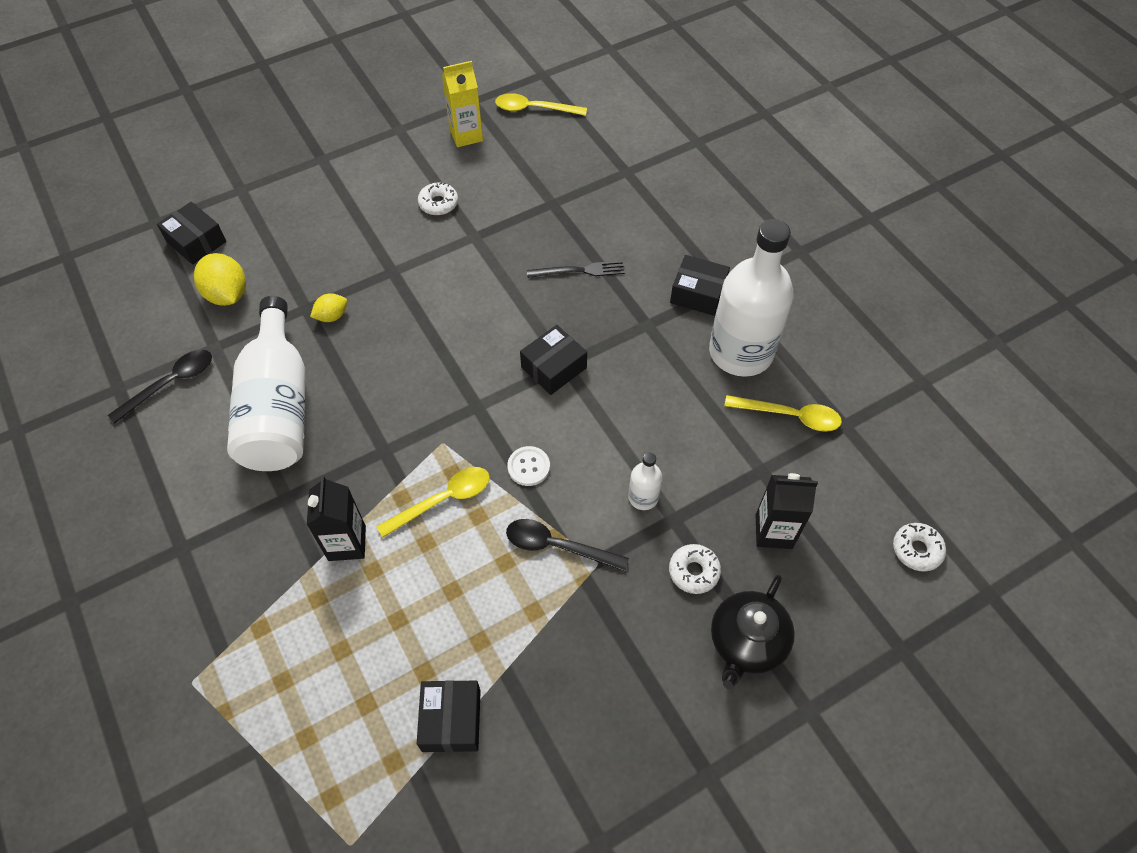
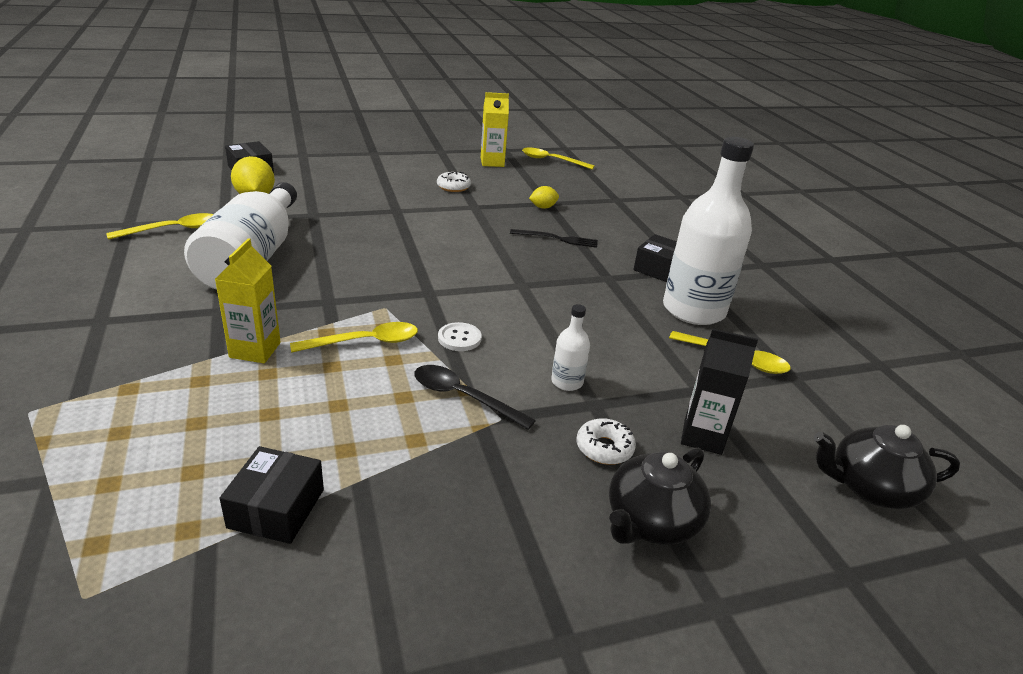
camera: 10 degrees right, 25 degrees down
(171, 384) = (173, 230): black spoon -> yellow spoon
(332, 316) = (332, 222): yellow lemon -> yellow lemon (543, 207)
(347, 543) = (255, 350): black carton -> yellow carton
(554, 367) = (511, 285): black box -> none
(916, 550) = (870, 488): white donut -> black teapot

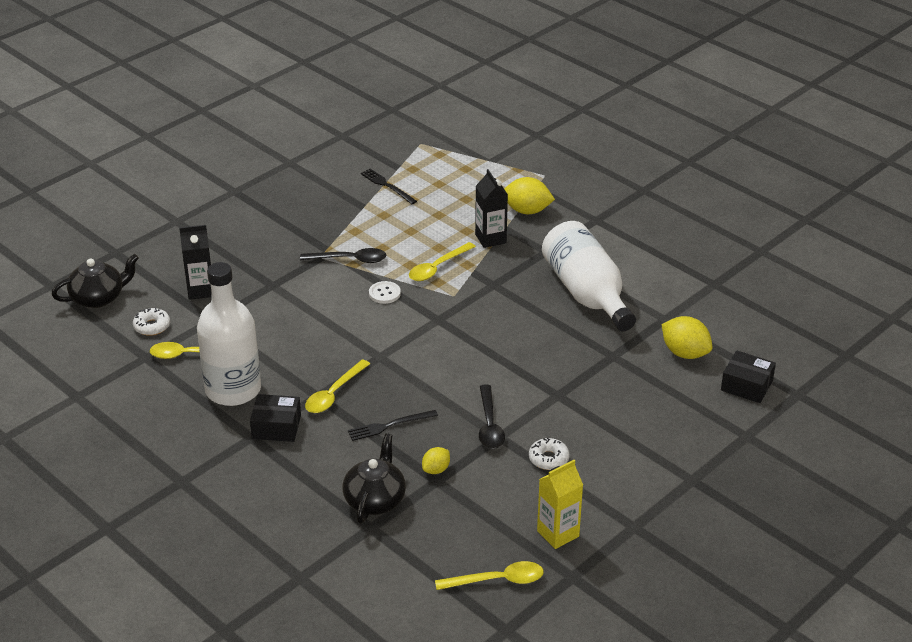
camera: 155 degrees right, 5 degrees up
(152, 367) = (527, 211): none -> yellow lemon
(173, 230) = (678, 292): yellow spoon -> yellow spoon (334, 393)
(255, 350) = (490, 239): yellow carton -> black carton
(276, 508) = (387, 186): black box -> black fork
(474, 214) = (489, 425): none -> black spoon
(567, 382) = (296, 292): white bottle -> none
(604, 448) = (254, 263): white donut -> white donut (152, 326)
(651, 522) = (216, 240): black teapot -> black teapot (375, 500)

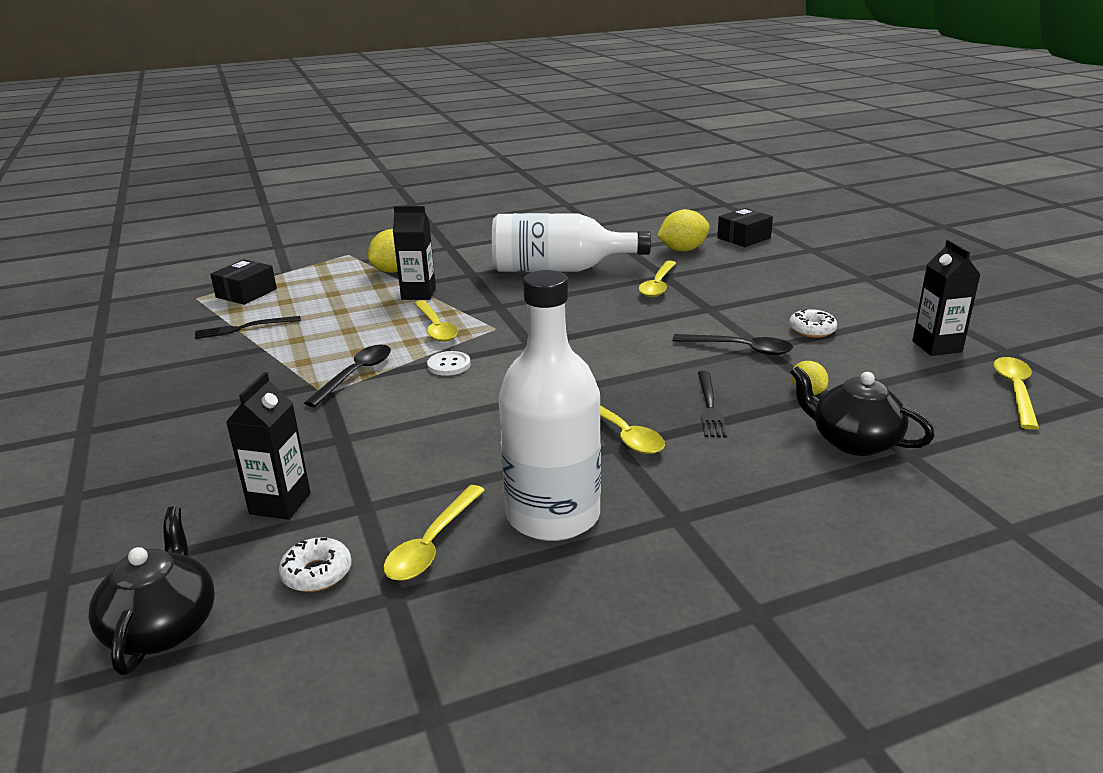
camera: 65 degrees left, 10 degrees down
(276, 427) = (665, 491): black box -> black box (246, 293)
(558, 533) = (936, 346): yellow carton -> black carton
(589, 356) = (658, 285): none -> yellow spoon

